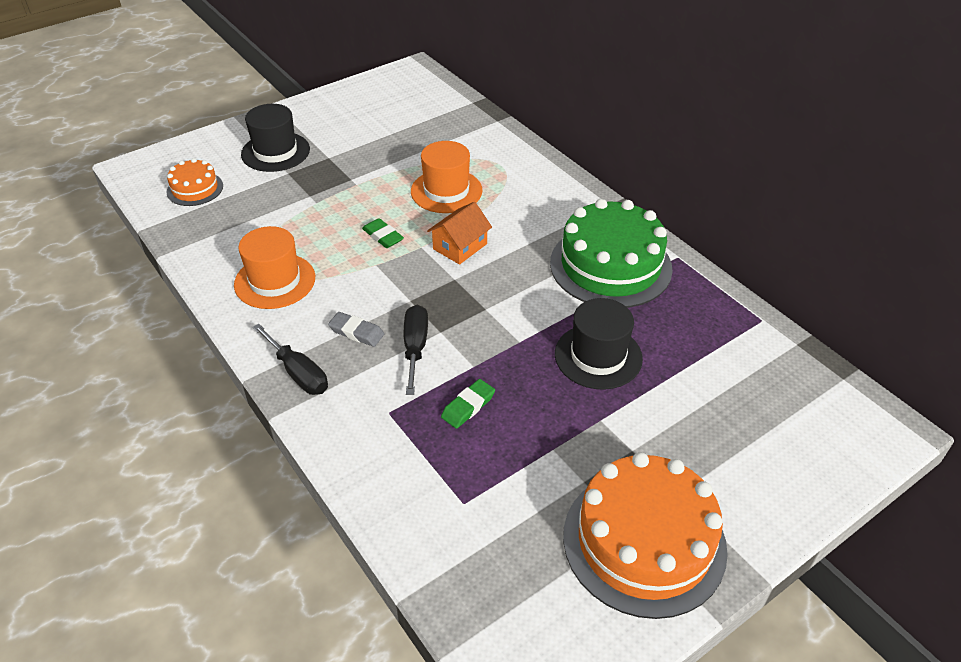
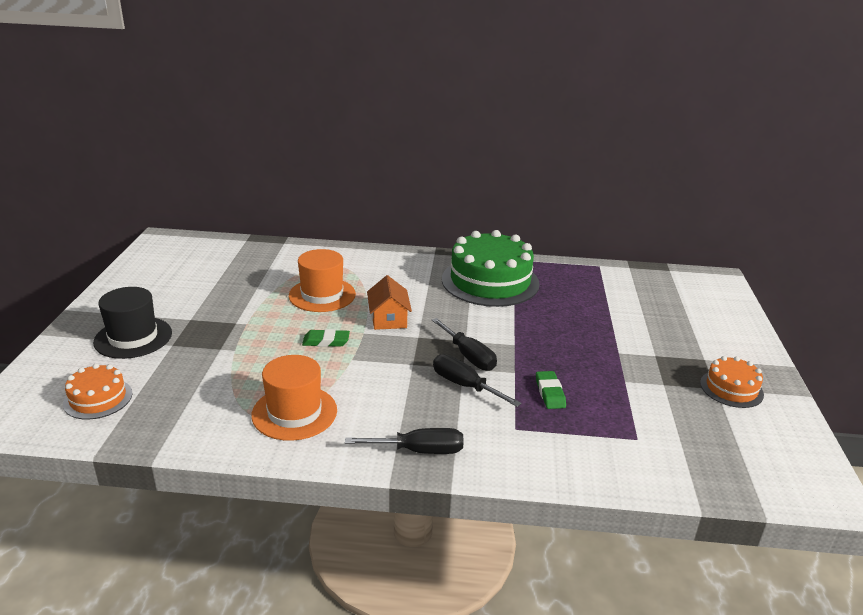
camera: 50 degrees left, 15 degrees down
(356, 332) = (412, 402): grey eraser -> none
(462, 325) = (468, 356): none -> black screwdriver
(598, 356) = (563, 325): black hat -> none
(644, 541) = (731, 388): orange cake -> orange cake, size x0.50

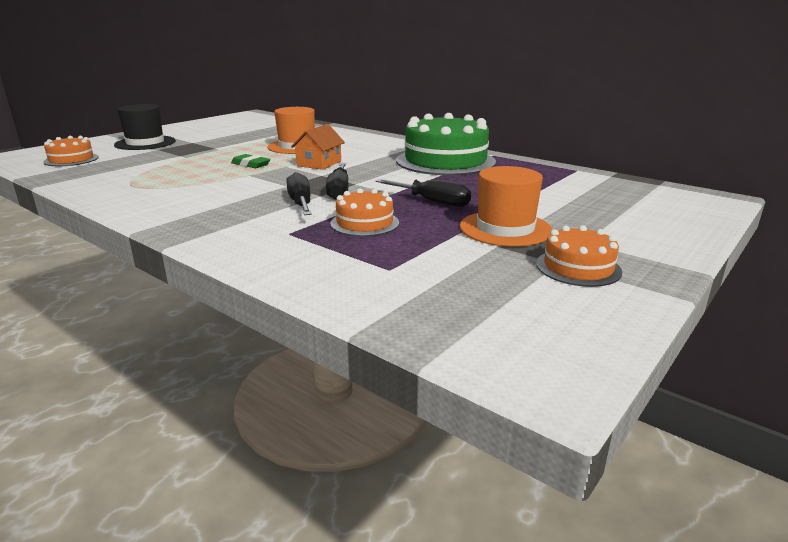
camera: 35 degrees right, 5 degrees down
(294, 412) = (155, 188): orange hat -> orange hat (505, 228)
(419, 451) = (189, 224): black screwdriver -> black screwdriver (432, 202)
(550, 393) = (364, 223): green eraser -> orange cake

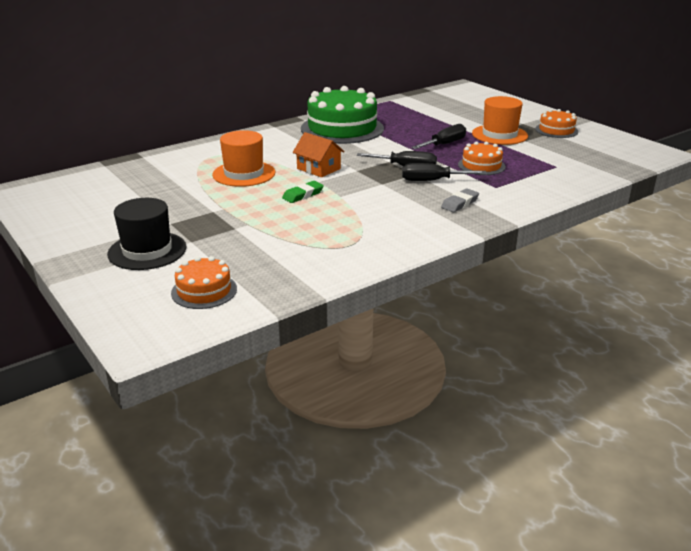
camera: 75 degrees left, 5 degrees up
(231, 218) = (460, 203): none -> grey eraser

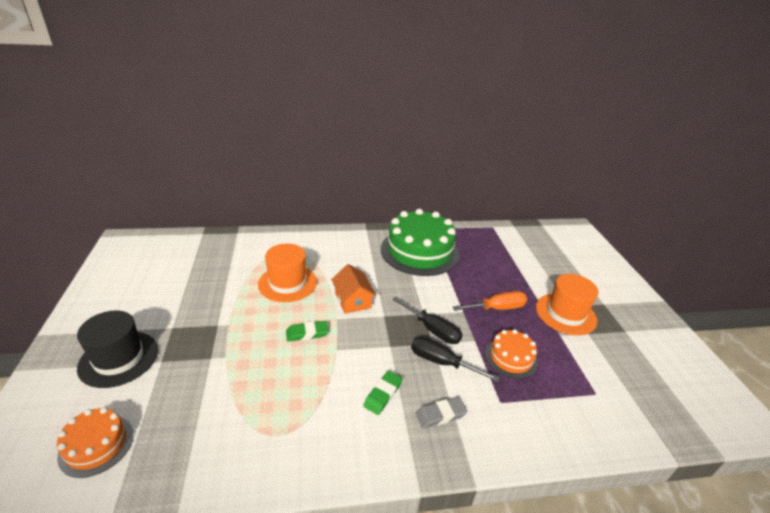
camera: 25 degrees right, 5 degrees up
(406, 206) = (383, 394): none -> green eraser
(444, 144) = (497, 308): black screwdriver -> orange screwdriver
(556, 130) = (635, 329): orange cake -> none

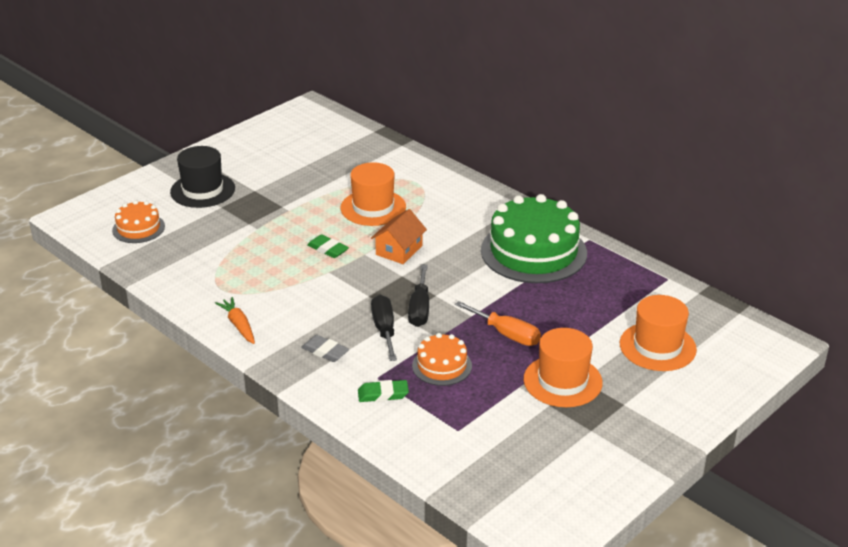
camera: 55 degrees right, 0 degrees up
(347, 456) = (238, 325): none -> orange carrot
(383, 394) = (311, 315): green eraser -> green eraser (383, 394)
(554, 263) = (657, 346): none -> orange hat

